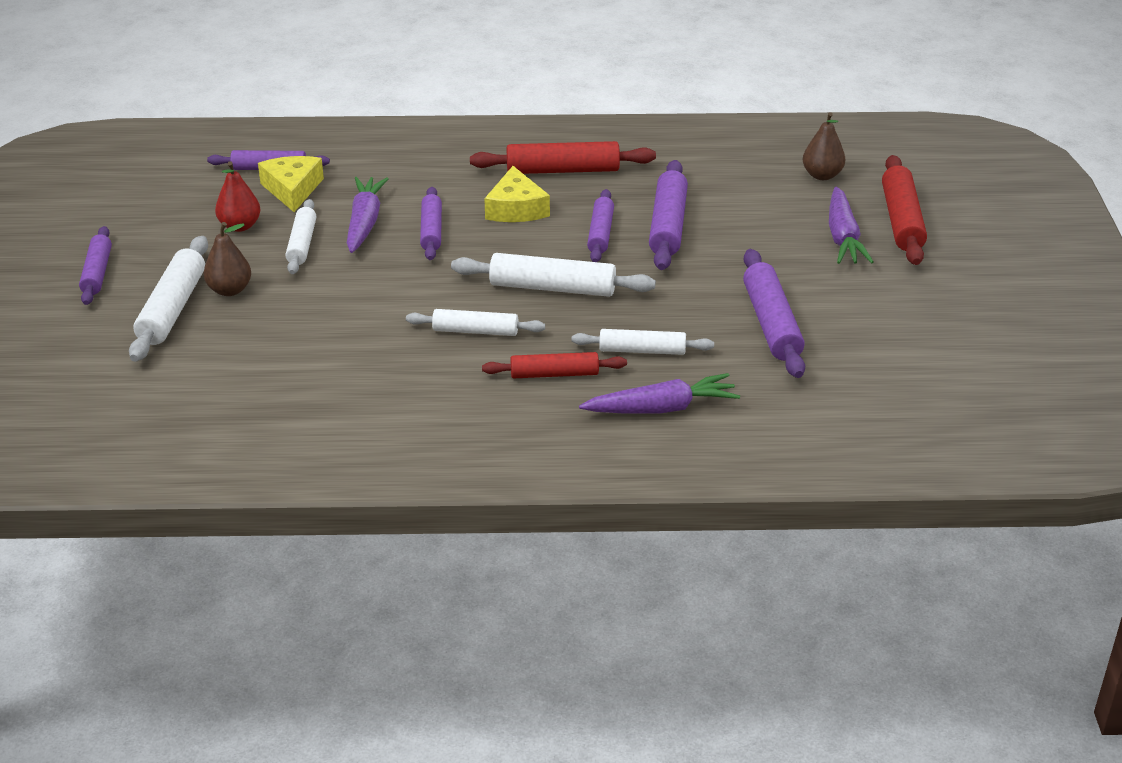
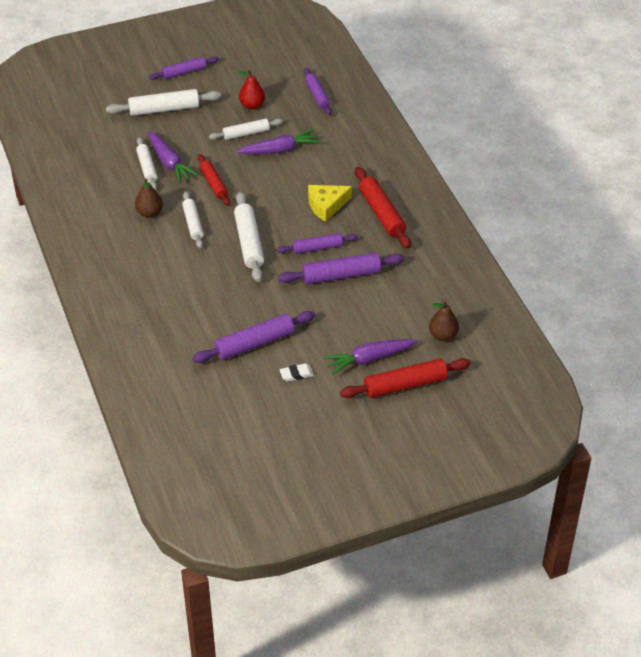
camera: 70 degrees right, 10 degrees up
(230, 290) = (190, 123): brown pear -> brown pear (149, 213)
(292, 189) = (299, 112): yellow cheese -> none
(431, 231) = (284, 178): purple rolling pin -> none
(554, 374) = (166, 264): red rolling pin -> red rolling pin (213, 184)
(642, 350) = (203, 294): white rolling pin -> white rolling pin (147, 168)
(661, 408) = (152, 314): purple carrot -> purple carrot (169, 163)
(849, 300) = (296, 374): none -> white eraser

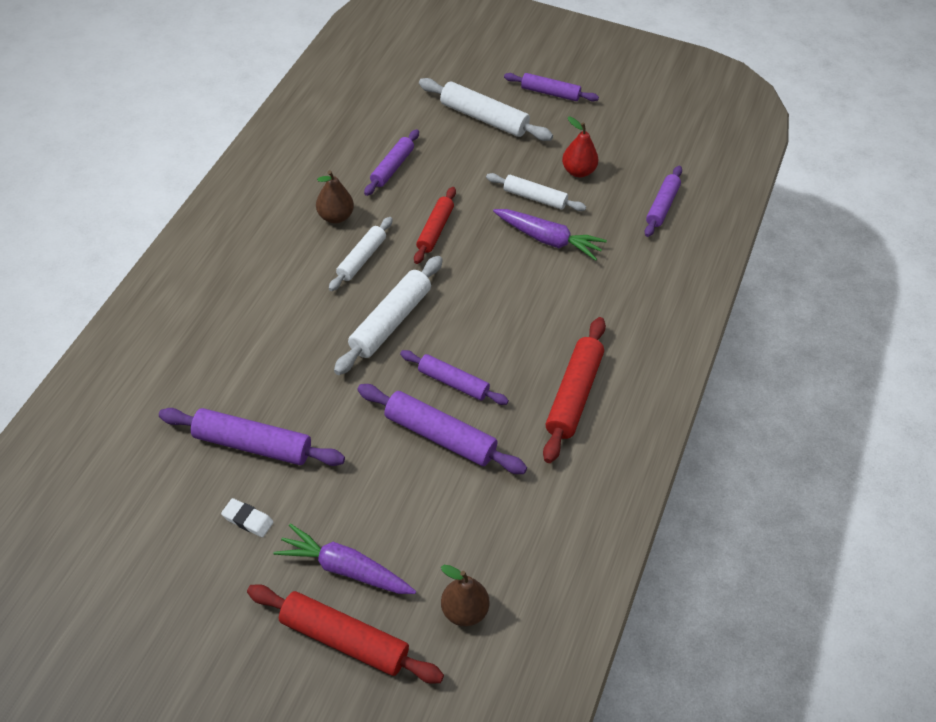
camera: 40 degrees right, 5 degrees up
(147, 168) = (392, 167): white rolling pin -> purple rolling pin
(169, 163) = (420, 177): purple carrot -> none
(326, 205) = (523, 339): yellow cheese -> none

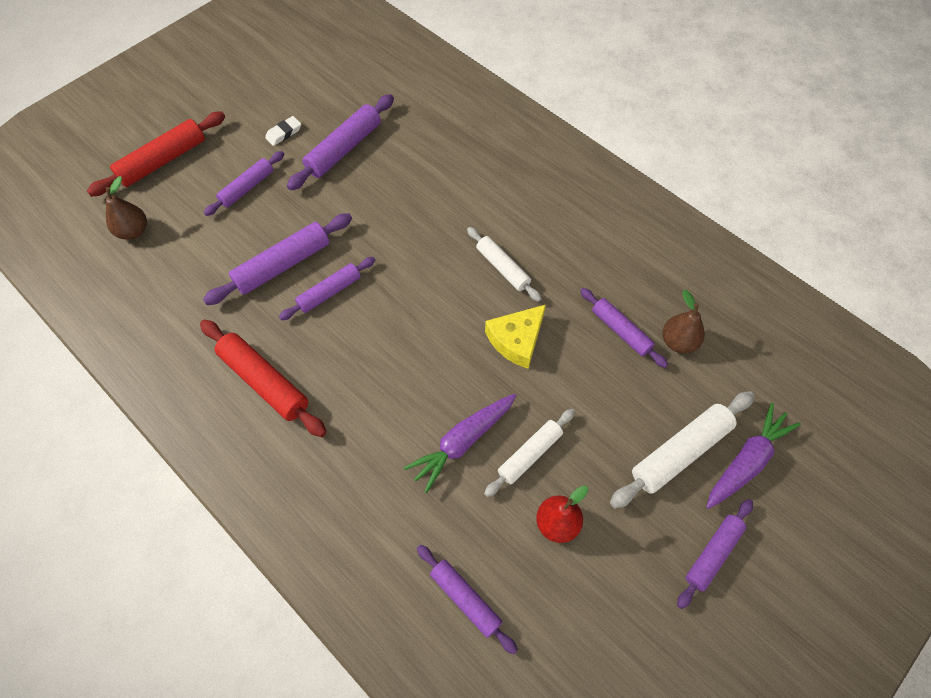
camera: 115 degrees right, 10 degrees up
(335, 217) = (565, 263): brown pear -> brown pear (678, 342)
(345, 569) = (212, 175): purple carrot -> purple carrot (746, 461)
(350, 520) = (247, 188): none -> purple rolling pin
(390, 322) = (418, 267): white rolling pin -> none
(435, 230) = (517, 340): red rolling pin -> yellow cheese

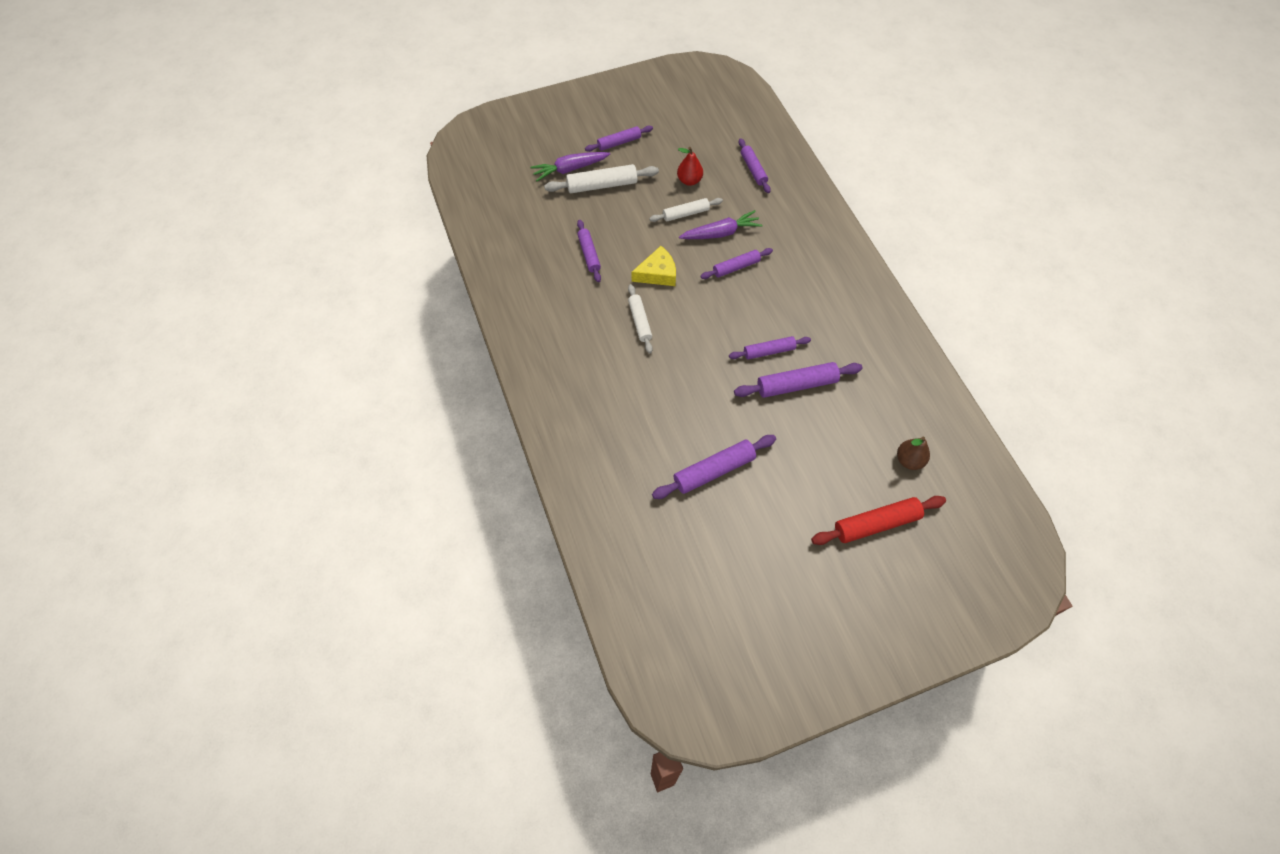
camera: 155 degrees left, 0 degrees up
(247, 188) = (807, 465): purple rolling pin -> purple rolling pin (736, 267)
(264, 382) = (831, 309): red rolling pin -> none
(284, 133) = (761, 510): white eraser -> none
(678, 342) = (559, 235): brown pear -> none

